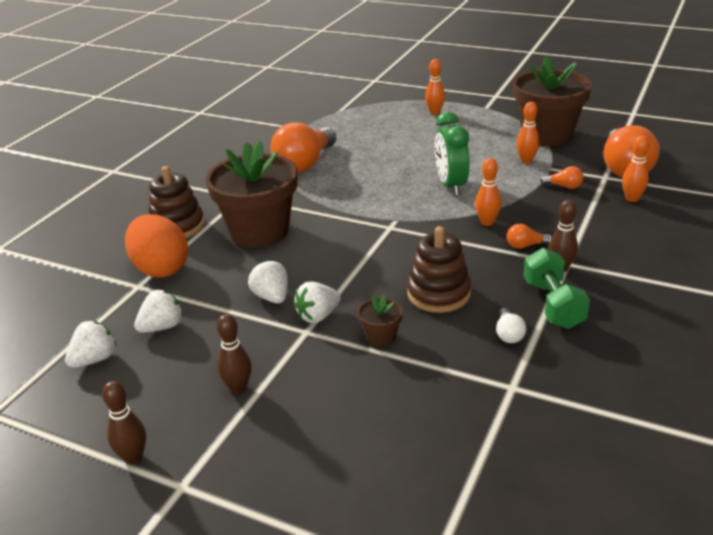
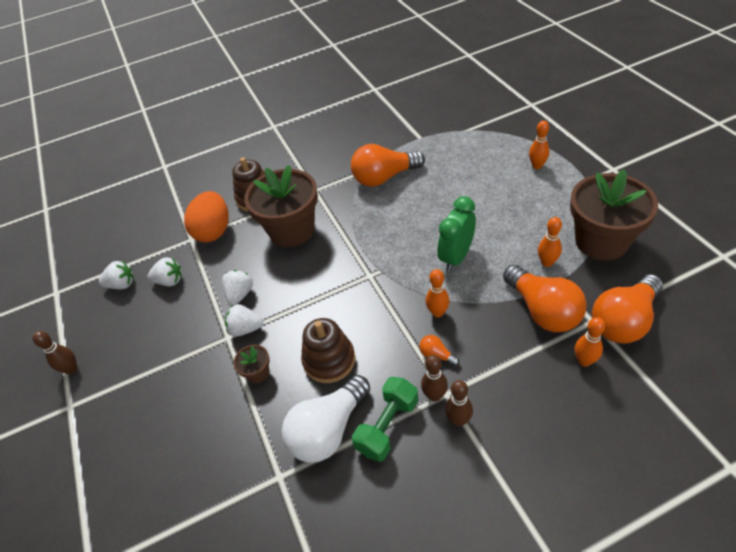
camera: 45 degrees right, 15 degrees up
(238, 388) = (154, 356): brown bowling pin -> brown bowling pin (458, 420)
(508, 334) = (328, 430): white light bulb -> white light bulb, size x2.36
(564, 186) = (543, 310): orange light bulb -> orange light bulb, size x2.36

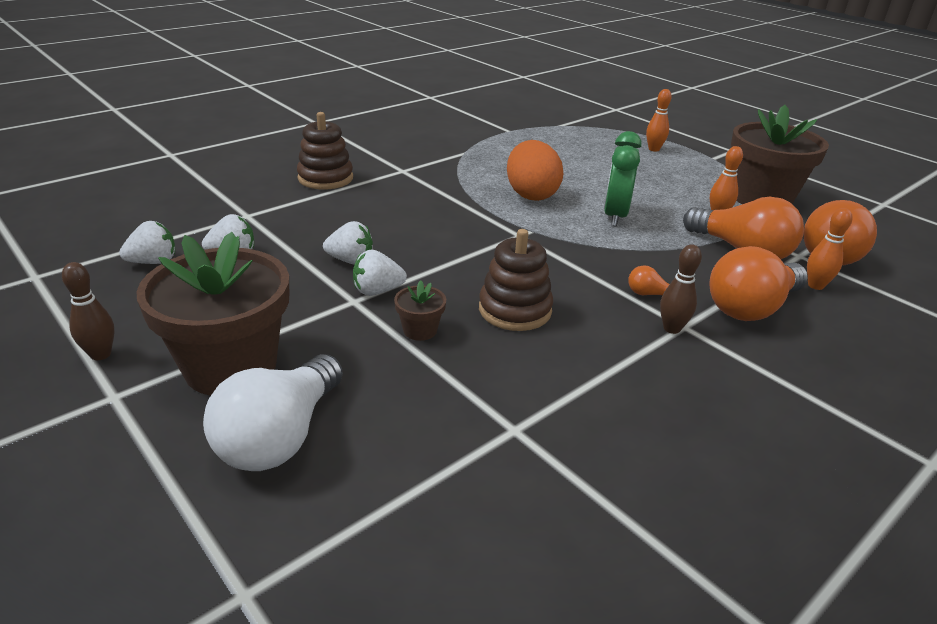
camera: 25 degrees left, 15 degrees down
(214, 231) = (279, 207): orange egg -> orange egg (531, 194)
(240, 294) = (350, 260): white strawberry -> white strawberry turned 105 degrees clockwise
(292, 230) = (392, 203): brown flower pot -> brown flower pot (230, 366)
(328, 430) = (556, 374): white light bulb -> white light bulb (280, 437)
(384, 177) = (486, 159): orange light bulb -> orange light bulb (751, 308)
(387, 426) = (632, 361): green dumbbell -> none
(437, 312) = (625, 260): orange bowling pin -> none
(458, 420) = (716, 347): brown bowling pin -> none

